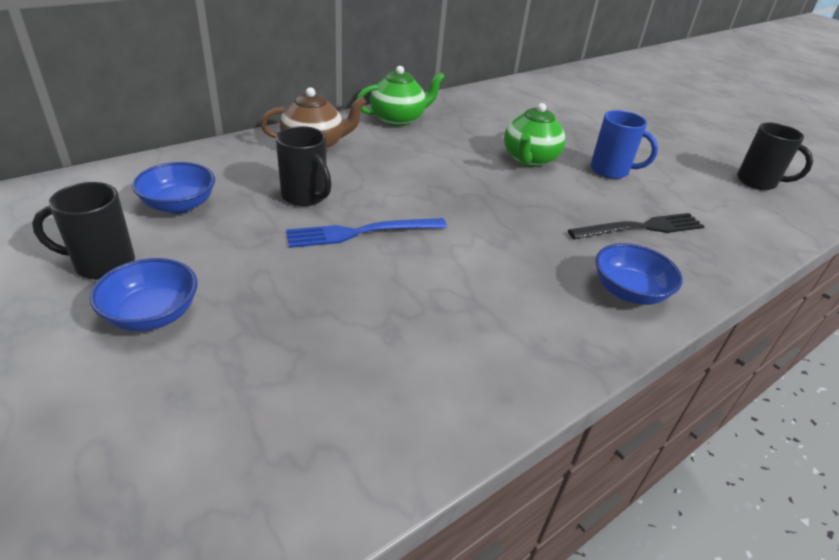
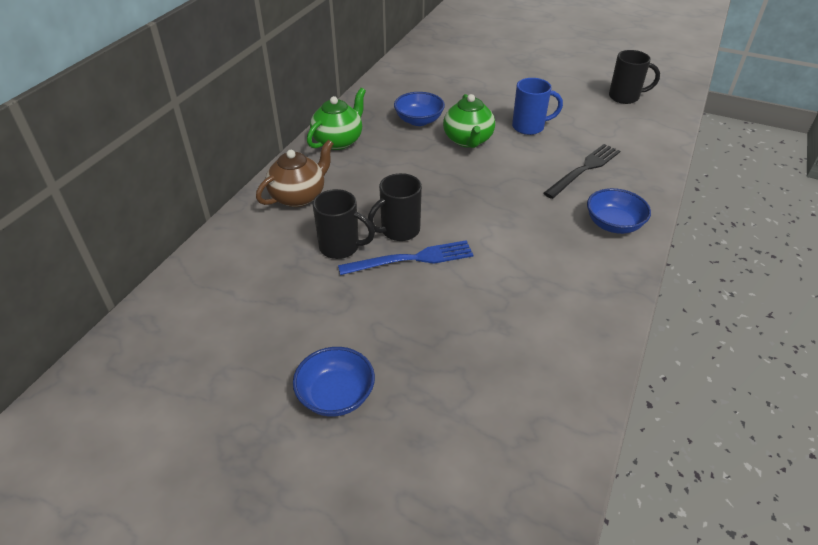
camera: 25 degrees left, 5 degrees up
(102, 264) = (253, 377): black mug -> black mug (399, 231)
(179, 205) = (252, 300): blue bowl -> blue bowl (419, 120)
(361, 232) = (411, 259): blue fork -> blue fork turned 150 degrees counterclockwise

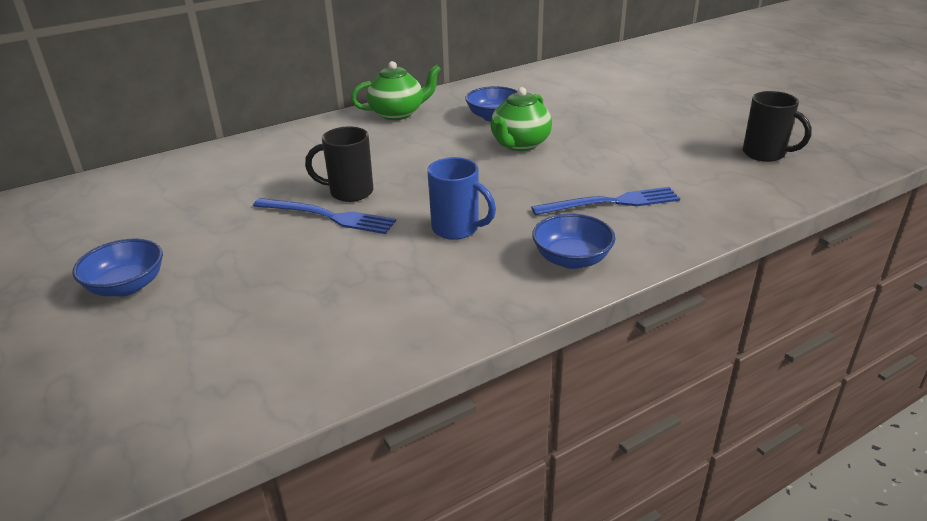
camera: 35 degrees right, 10 degrees down
(299, 196) = (307, 142): brown teapot -> none
(341, 247) = (285, 188): black mug -> none
(529, 127) = (603, 151): blue mug -> blue mug (457, 229)
(584, 169) = (611, 203): black fork -> blue fork

